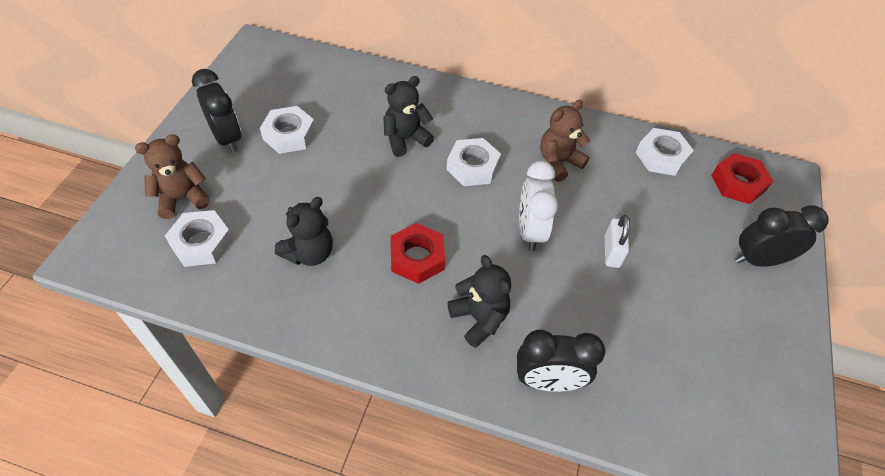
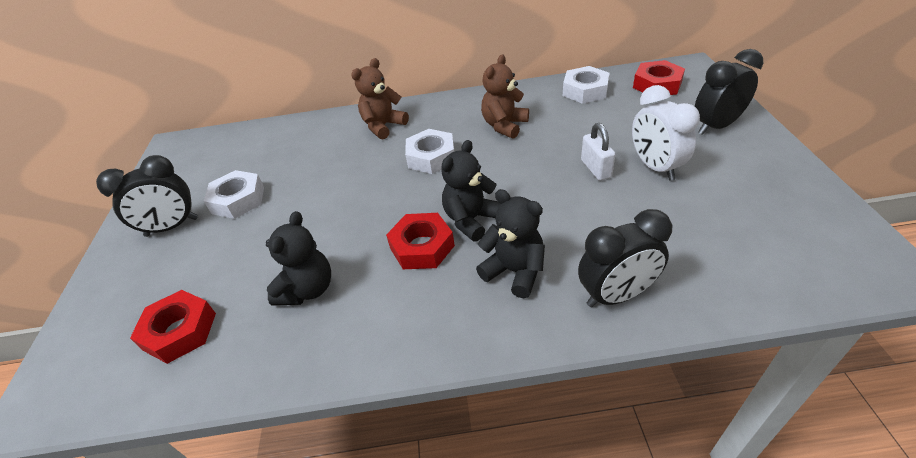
camera: 15 degrees left, 10 degrees down
(182, 198) = (140, 299): brown teddy bear -> brown teddy bear (383, 126)
(202, 243) = (180, 331): white nut -> red nut
(227, 138) = (172, 227): black clock -> black clock turned 120 degrees clockwise
(405, 139) = (356, 160): black teddy bear -> black teddy bear (471, 220)
(530, 231) = (514, 183): white clock -> white clock (655, 167)

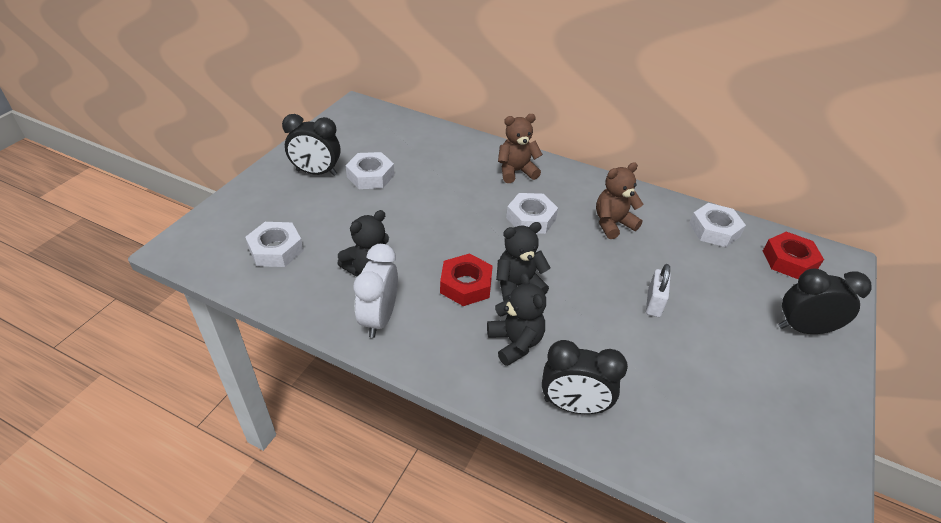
camera: 25 degrees right, 0 degrees up
(180, 331) = (276, 250): red nut -> white nut
(655, 167) = (706, 331): white clock -> white clock (379, 318)

